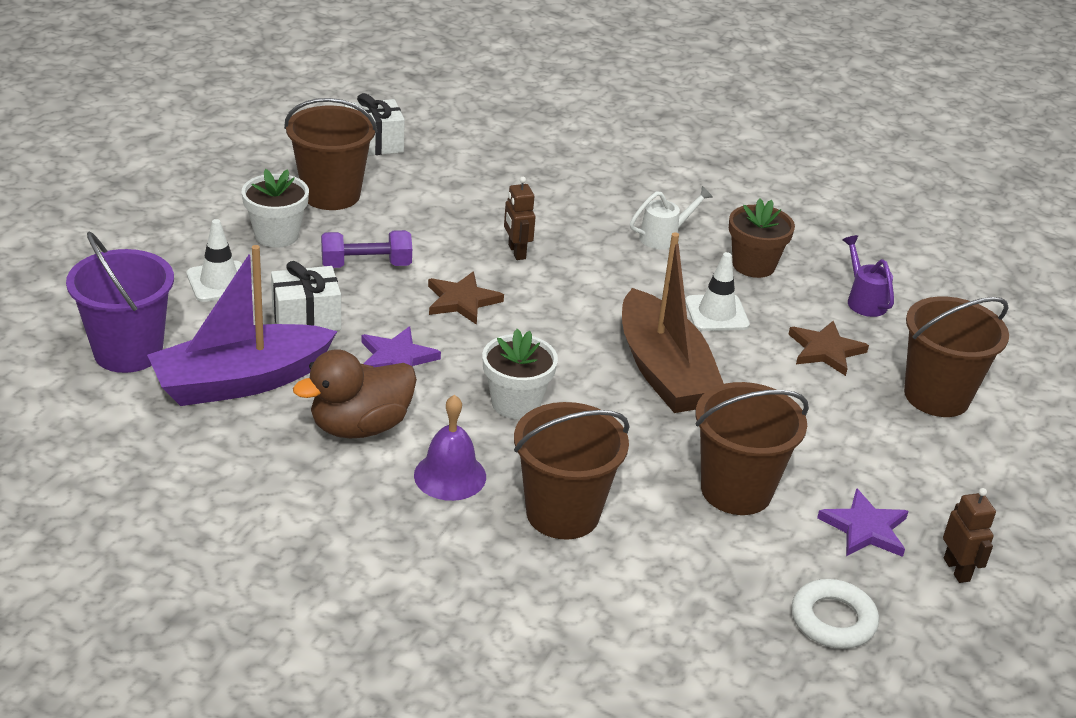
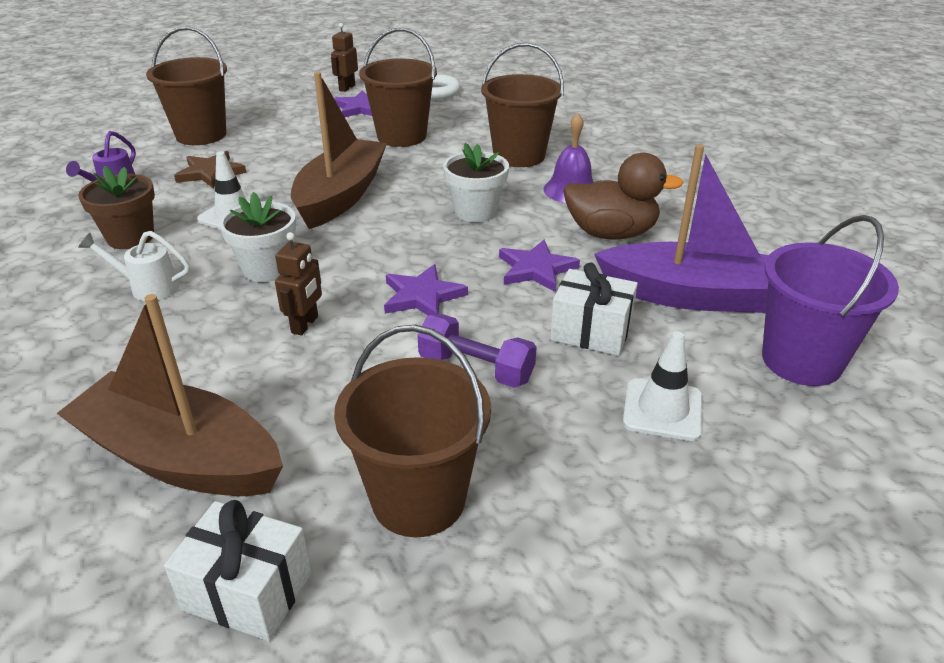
camera: 140 degrees left, 0 degrees up
(276, 235) = (549, 454): white flower pot -> white flower pot (267, 269)
(462, 301) = (422, 296): brown star -> purple star
(479, 170) = (180, 457): none -> brown boat

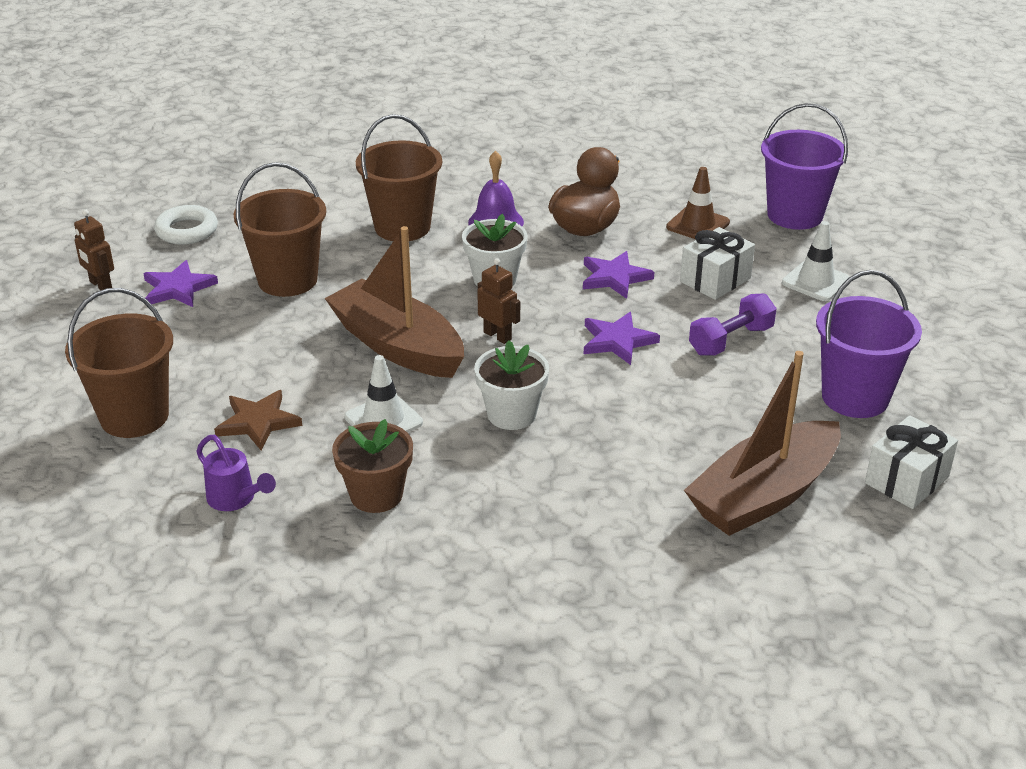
camera: 65 degrees left, 0 degrees up
(148, 287) = (494, 491): white watering can -> none
(305, 325) = (621, 408): brown robot -> brown robot (497, 336)
(418, 499) = (855, 397): brown bucket -> purple bucket
(693, 296) = (698, 225): purple boat -> brown traffic cone

